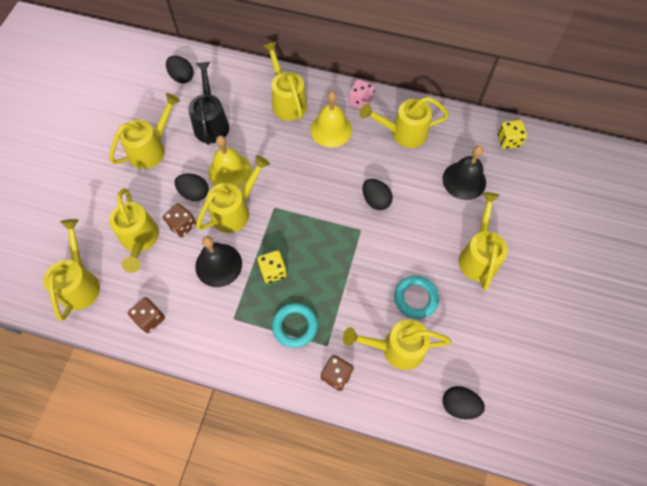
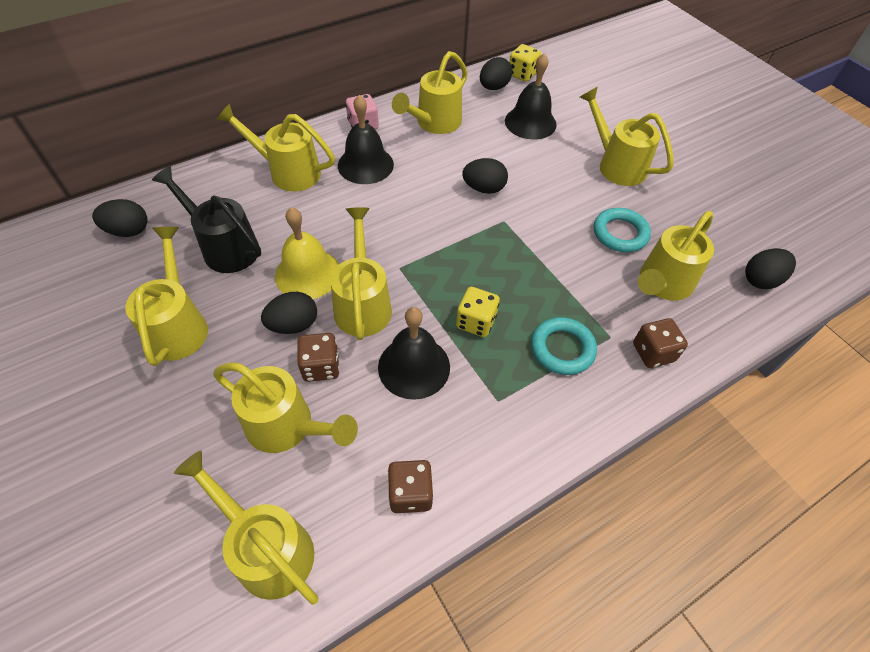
camera: 50 degrees left, 10 degrees down
(331, 129) = (365, 164): yellow bell -> black bell
(475, 136) = (493, 87): none -> black egg

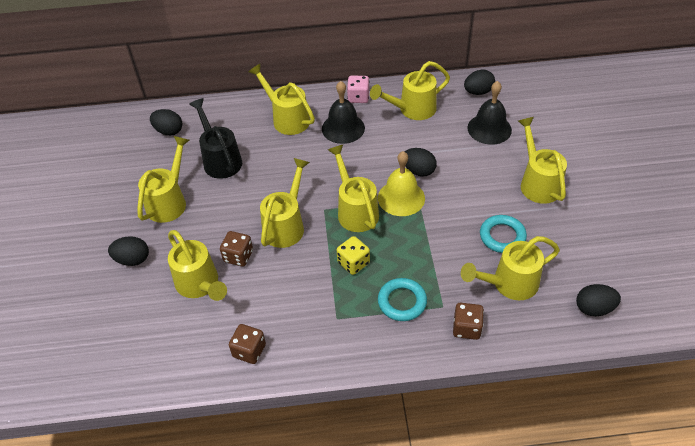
camera: 30 degrees right, 5 degrees down
(267, 548) = (155, 347): yellow watering can -> yellow watering can (355, 210)
(293, 325) = (236, 224): black egg -> black egg (132, 259)
(307, 273) = (262, 194): yellow bell -> yellow bell (401, 198)
(414, 367) = (295, 277): black bell -> none
(522, 74) = (509, 86): yellow dice -> none

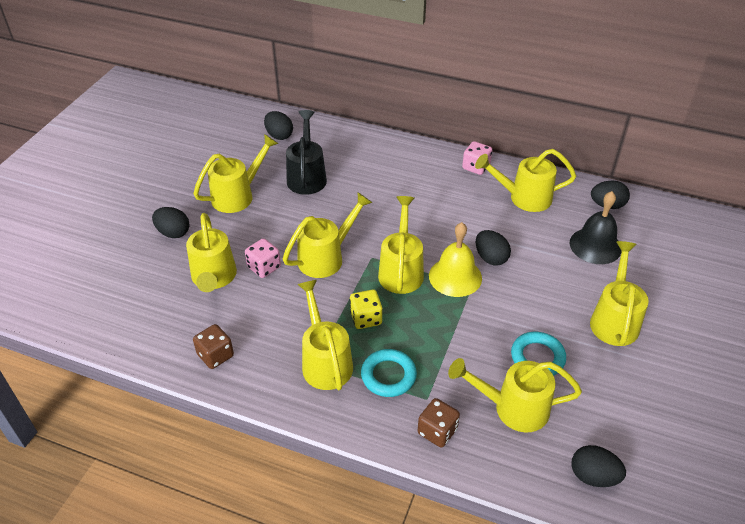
camera: 25 degrees right, 5 degrees down
(238, 256) = (264, 267): brown dice -> pink dice
(287, 118) = (393, 162): yellow watering can -> yellow watering can (325, 361)
(343, 128) = (441, 190): black bell -> none

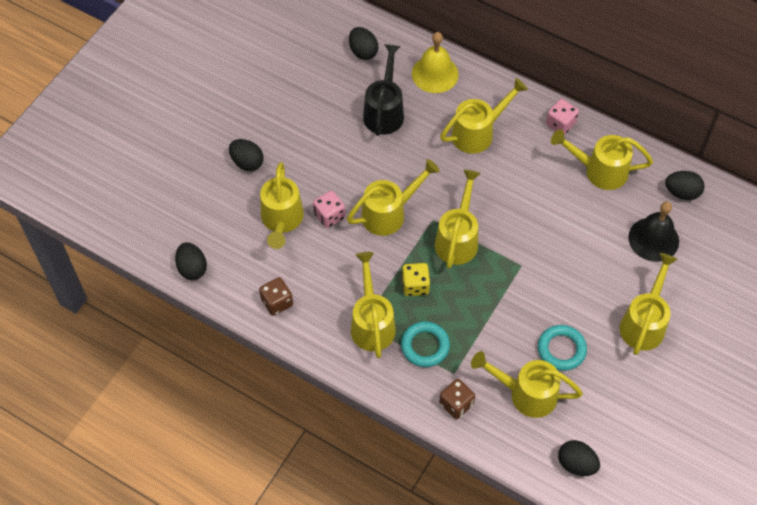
camera: 10 degrees right, 15 degrees up
(238, 195) = (313, 126): yellow watering can -> yellow watering can (478, 132)
(455, 276) = (507, 253): yellow bell -> yellow bell (435, 74)
(490, 258) = (547, 238): black egg -> black egg (192, 268)

